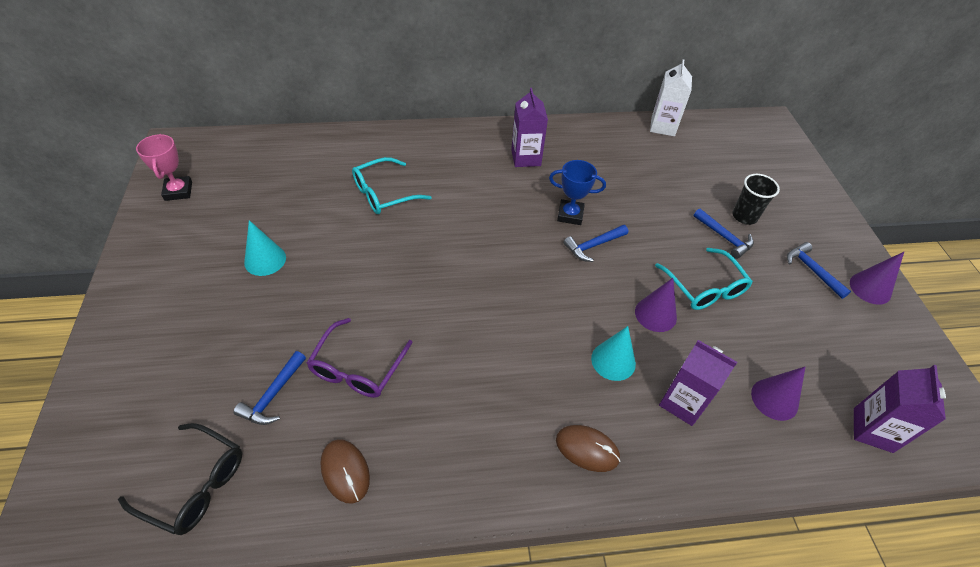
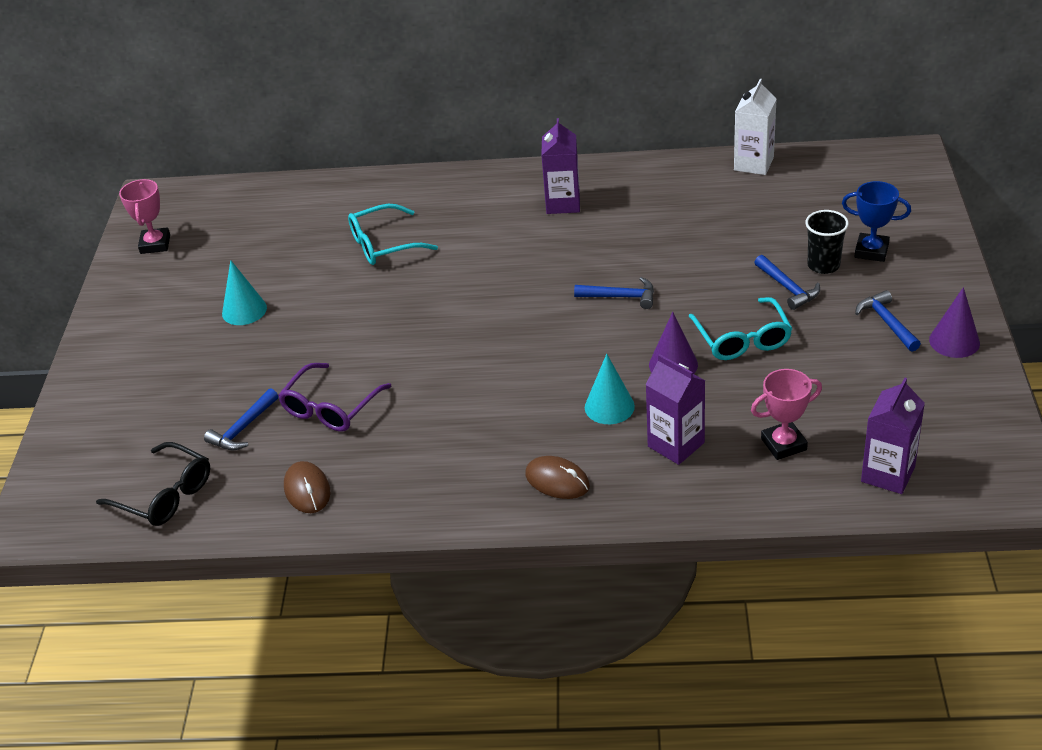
camera: 15 degrees right, 10 degrees down
(570, 215) = (601, 265): blue trophy -> blue trophy (871, 251)
(593, 246) = (620, 297): blue hammer -> blue hammer turned 150 degrees counterclockwise
(774, 399) = (783, 444): purple cone -> pink trophy

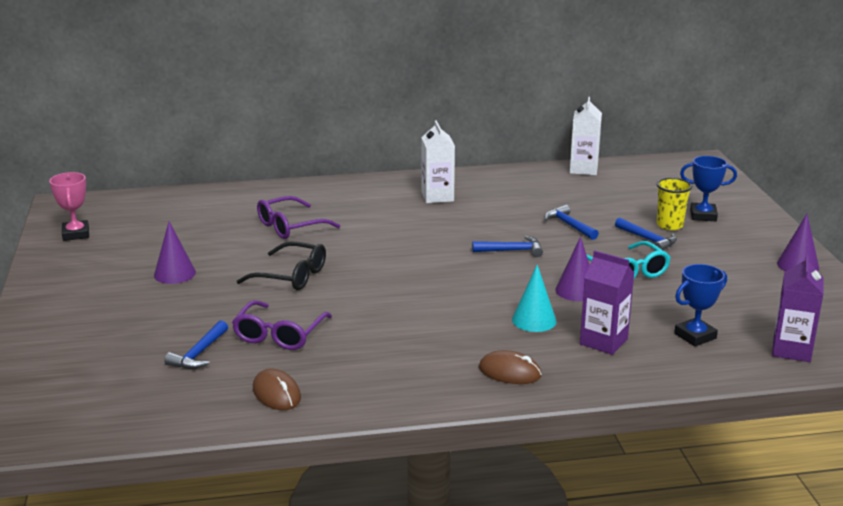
camera: 15 degrees left, 15 degrees down
(165, 495) = (134, 406): black glasses -> black glasses (291, 276)
(244, 310) = (174, 273): turquoise cone -> purple cone
(384, 244) = (290, 226): turquoise glasses -> purple glasses
(563, 203) = (437, 196): purple carton -> white carton
(783, 444) = (695, 336): pink trophy -> blue trophy
(823, 265) = (669, 225): black cup -> yellow cup
(887, 322) = (738, 257): blue hammer -> blue hammer (569, 225)

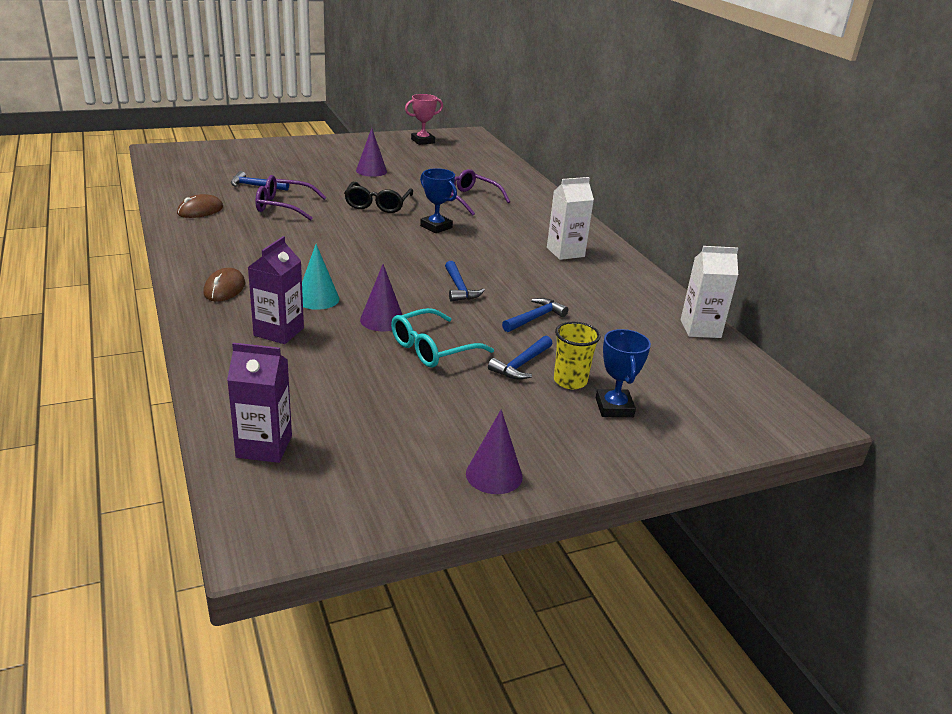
camera: 75 degrees right, 5 degrees up
(695, 336) = (293, 383): blue trophy -> blue trophy (436, 227)

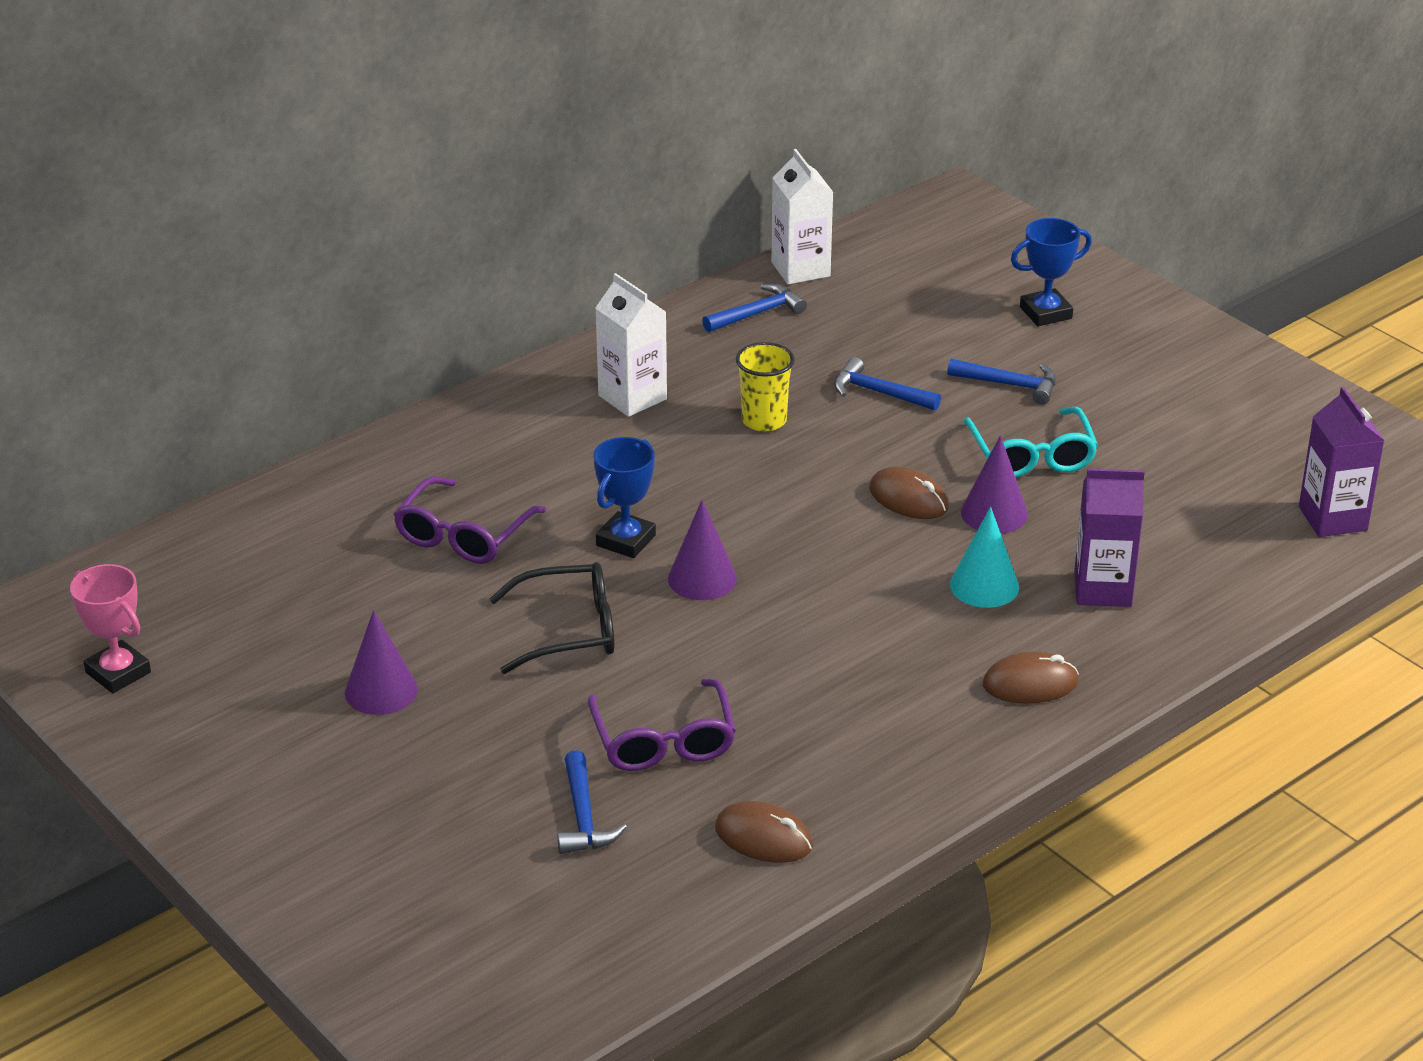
camera: 105 degrees left, 5 degrees up
(417, 299) = (908, 498): none -> brown mouse
(432, 348) = (1031, 456): turquoise glasses -> turquoise glasses turned 45 degrees clockwise
(459, 288) = (842, 470): blue hammer -> blue hammer (757, 313)
(494, 475) = (1236, 368): purple cone -> purple cone (702, 578)
(570, 381) = (1016, 347): yellow cup -> yellow cup (764, 420)

